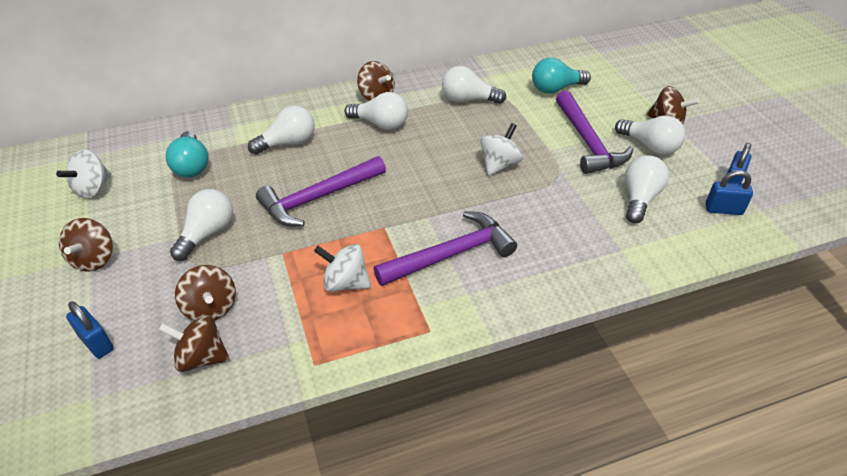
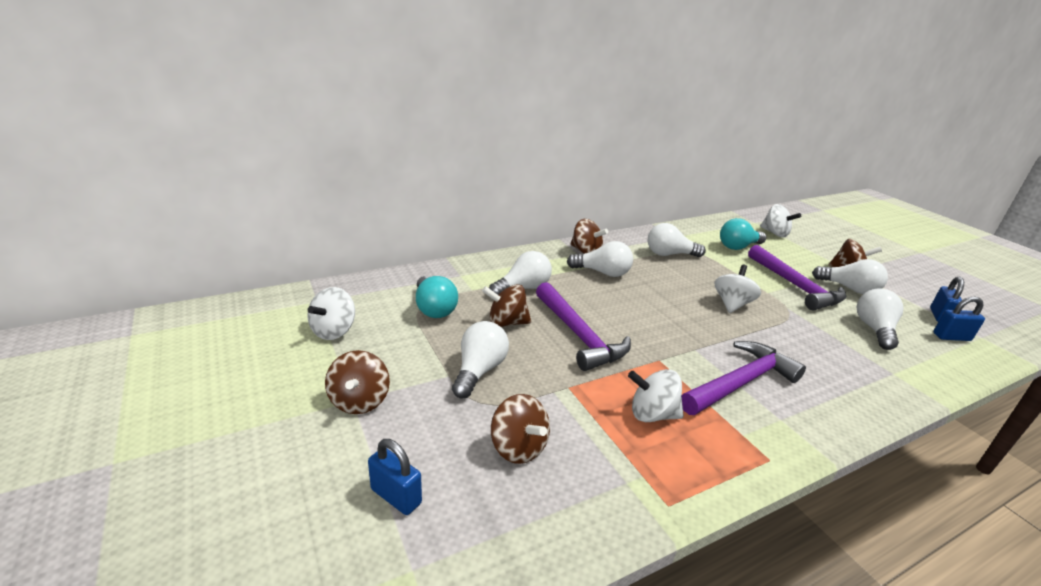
camera: 10 degrees left, 15 degrees down
(201, 357) = (533, 505): brown spinning top -> brown spinning top (506, 322)
(318, 198) = (579, 335): purple hammer -> purple hammer turned 75 degrees counterclockwise
(614, 69) = (775, 233): none -> white spinning top

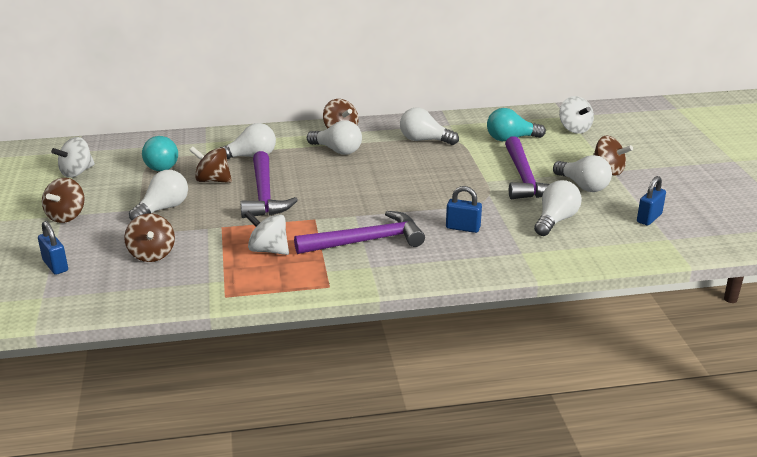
camera: 20 degrees right, 0 degrees up
(732, 304) = (434, 187): white spinning top -> none
(951, 337) = (632, 235): blue padlock -> blue padlock (463, 228)

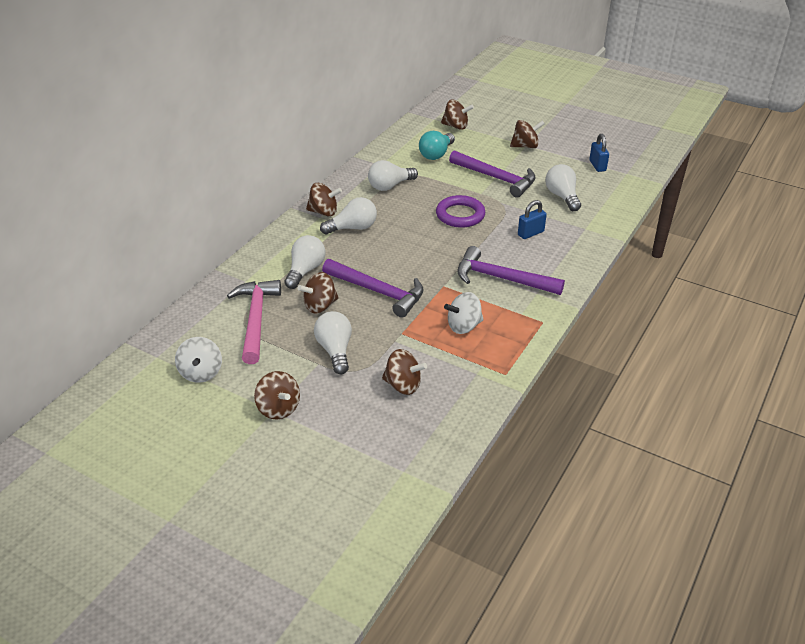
camera: 50 degrees left, 10 degrees up
(55, 266) = (360, 445): blue padlock -> none
(163, 165) = (255, 319): turquoise light bulb -> pink hammer
(366, 241) = (501, 279): purple hammer -> purple hammer turned 90 degrees counterclockwise
(434, 185) = (460, 215): none -> purple ring
(574, 129) = (456, 126): white spinning top -> brown spinning top
(583, 186) = (533, 164): white light bulb -> none

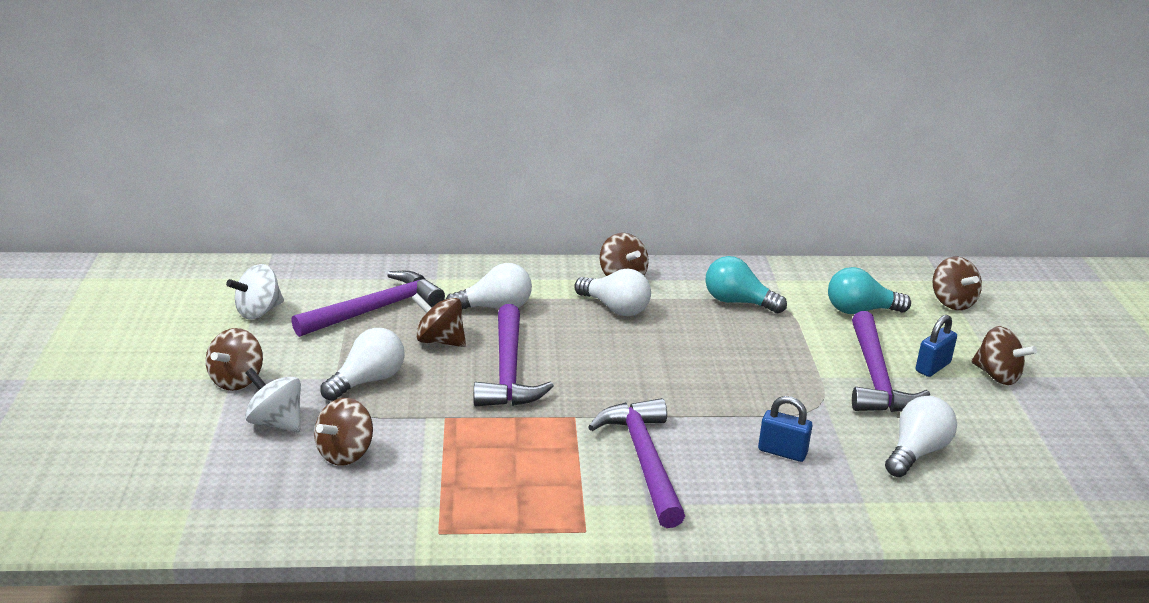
camera: 55 degrees right, 10 degrees down
(255, 319) = (375, 310): pink hammer -> purple hammer
(390, 186) = (738, 302): white light bulb -> turquoise light bulb
(403, 385) = (345, 453): brown spinning top -> brown spinning top turned 45 degrees clockwise
(460, 215) = (746, 377): purple ring -> none
(463, 326) = (506, 462): white spinning top -> white spinning top (276, 422)
(597, 166) = (1053, 461): blue padlock -> blue padlock (932, 367)

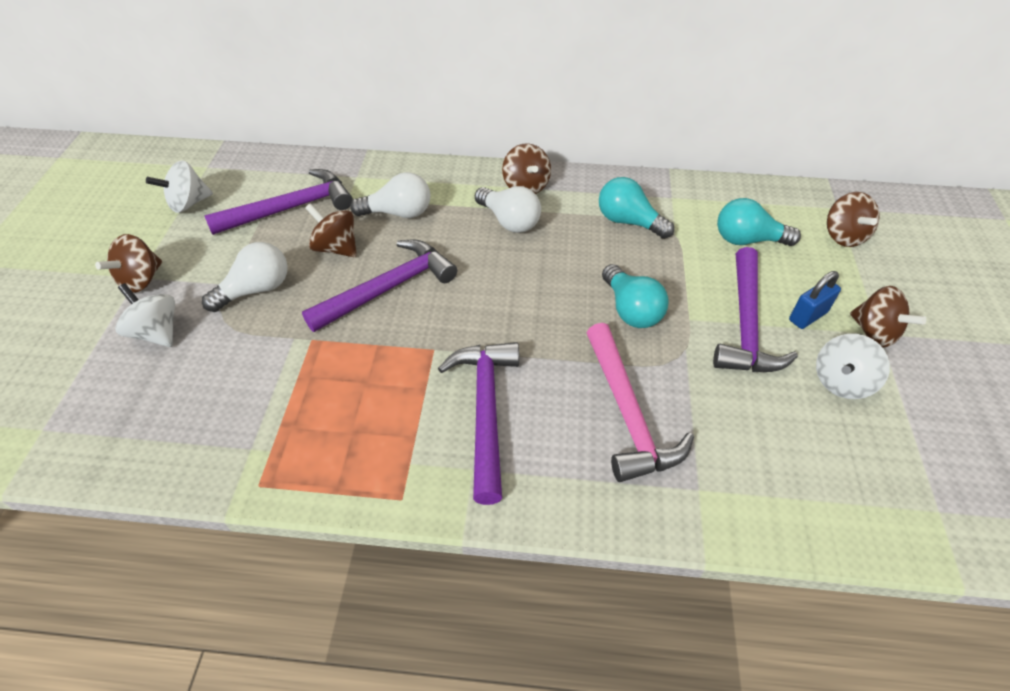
camera: 10 degrees right, 20 degrees up
(345, 453) = (205, 375): brown spinning top -> none
(508, 371) = (388, 288): purple hammer -> purple hammer turned 135 degrees counterclockwise
(761, 373) = (631, 310): none -> turquoise light bulb
(782, 452) = (628, 413): blue padlock -> pink hammer
(916, 452) = (768, 427): white light bulb -> none
(974, 414) = (841, 382): none -> white spinning top

